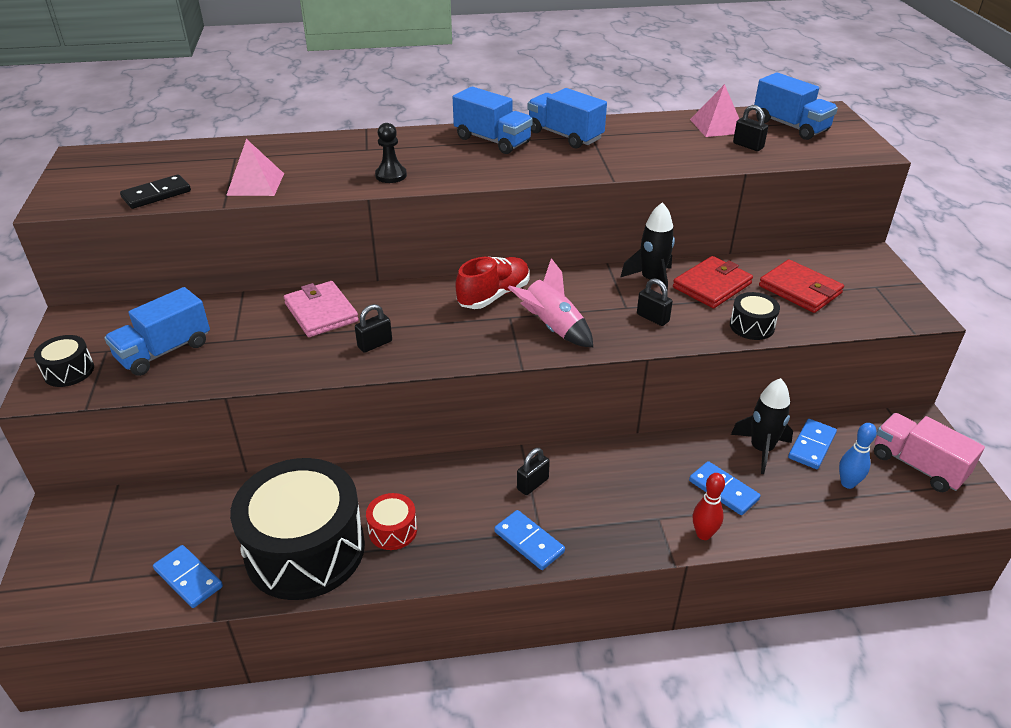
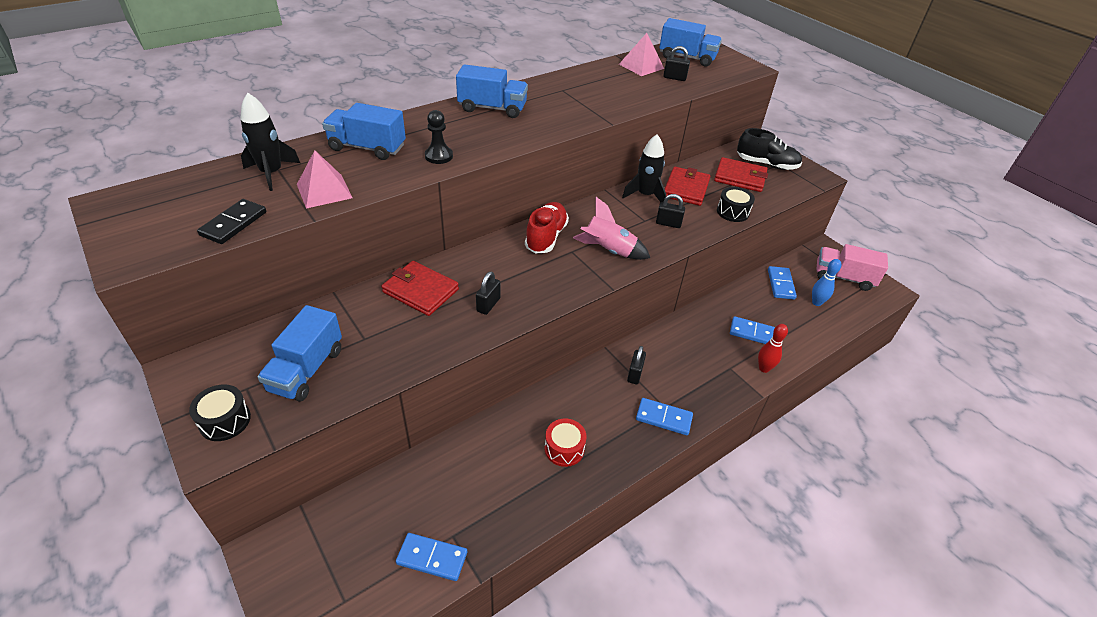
camera: 30 degrees left, 5 degrees up
(305, 550) = (509, 492): black drum -> none
(321, 312) = (420, 291): pink wallet -> red wallet
(565, 136) = (543, 94): blue truck -> blue truck (367, 148)
(761, 449) = (755, 297): black rocket -> black rocket (272, 173)
(854, 283) = (766, 164): none -> black shoe

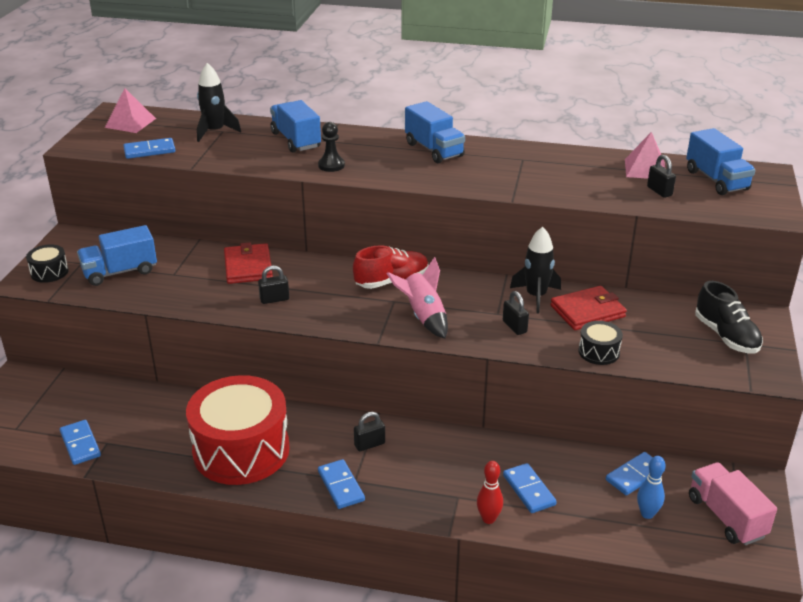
camera: 50 degrees right, 10 degrees down
(234, 224) = (149, 151): black domino -> blue domino
(324, 191) = (224, 155): pink pyramid -> pink pyramid (130, 123)
(564, 449) = (241, 450): red drum -> red drum, size x2.39
(740, 177) = (668, 331): red wallet -> none

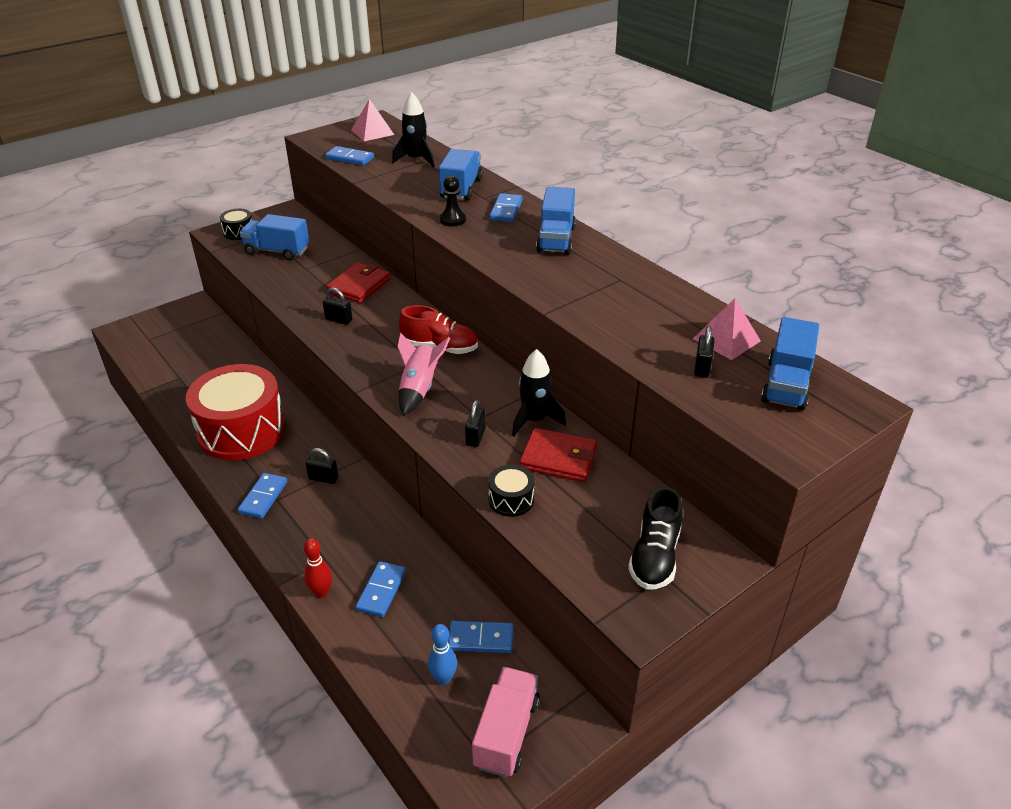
camera: 40 degrees right, 5 degrees up
(80, 444) = (165, 370): blue domino -> blue domino (506, 210)

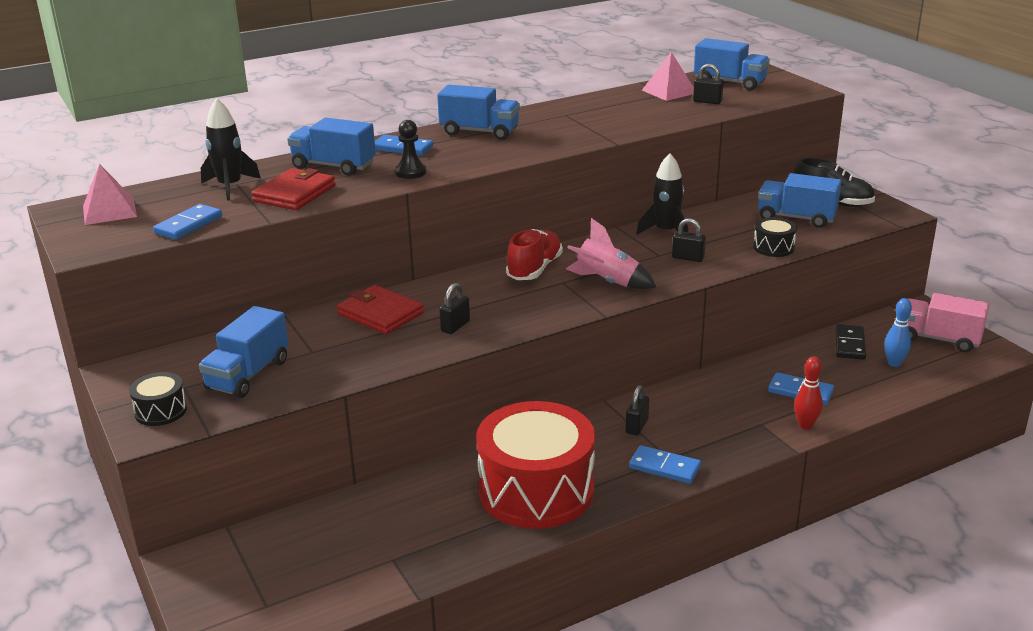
camera: 80 degrees left, 10 degrees down
(481, 639) = (849, 344): blue domino -> black domino
(558, 458) = (719, 226): red wallet -> red wallet (294, 193)
(596, 521) = (796, 218): none -> blue truck

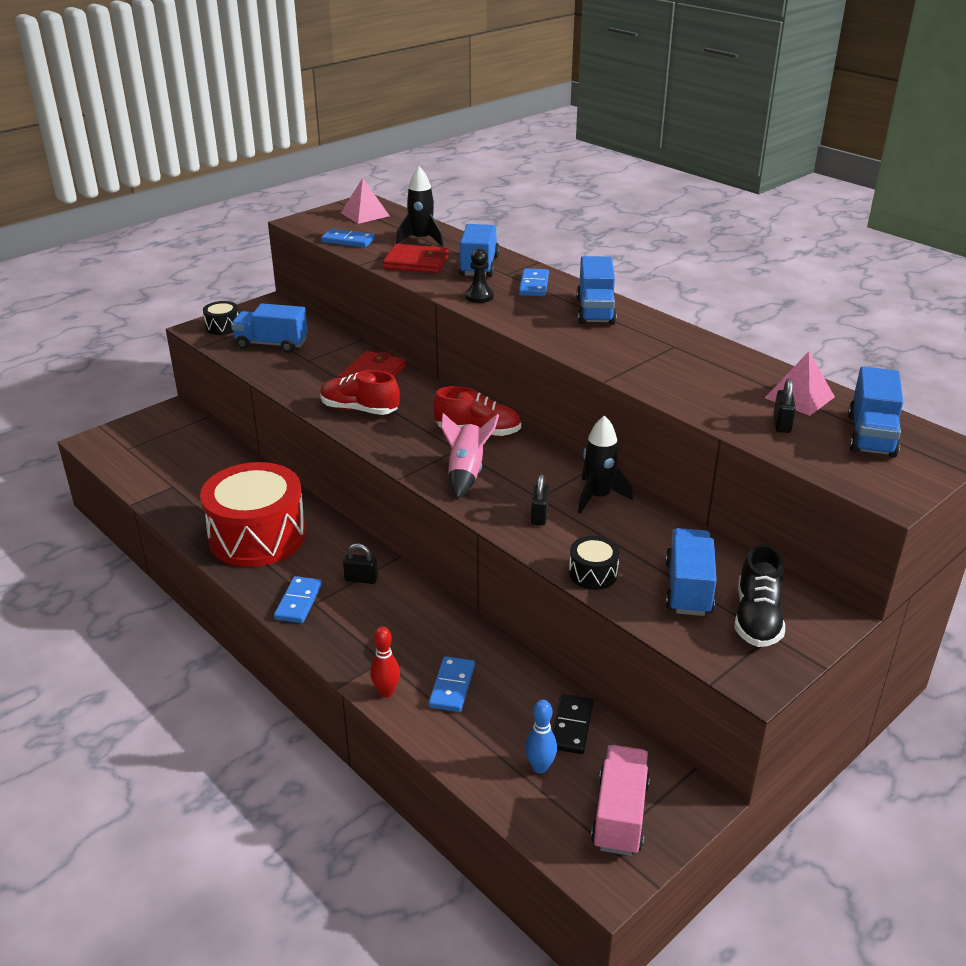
camera: 75 degrees right, 5 degrees up
(455, 326) = (359, 409): black padlock -> red shoe
(849, 344) = (571, 726): black domino -> black domino turned 75 degrees counterclockwise

